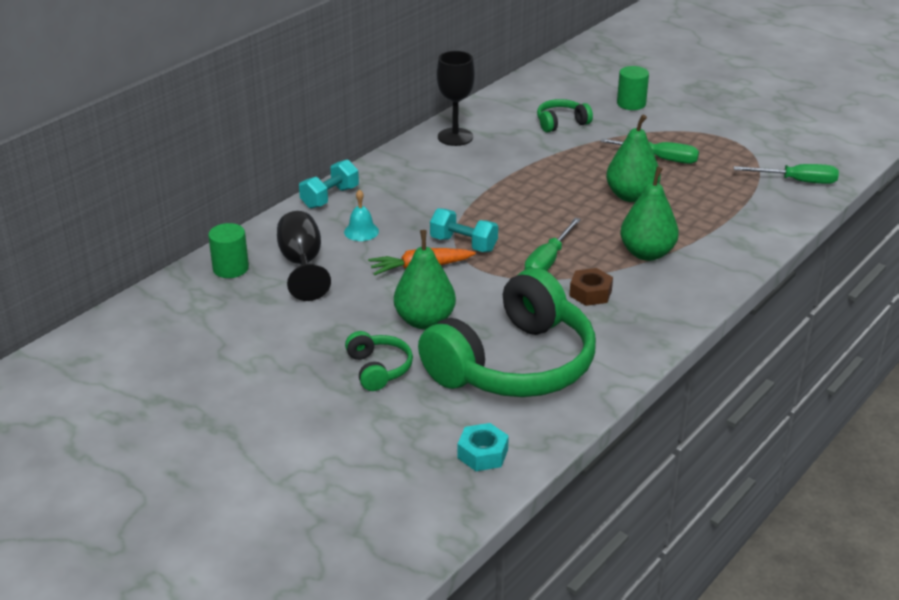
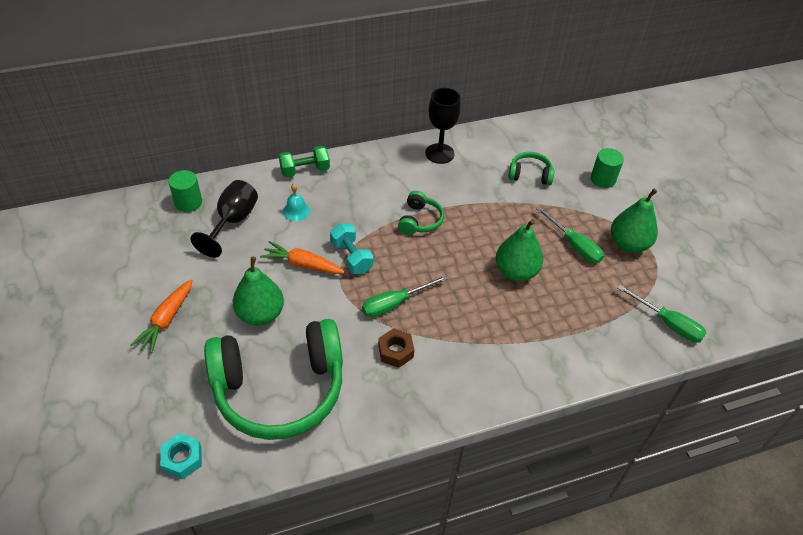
camera: 30 degrees right, 15 degrees up
(329, 365) = (167, 320): none -> orange carrot
(330, 197) = (305, 170): turquoise dumbbell -> green dumbbell
(378, 369) = (192, 341): green headphones -> green headphones (420, 220)
(647, 253) = (474, 335): green pear -> green pear (628, 244)

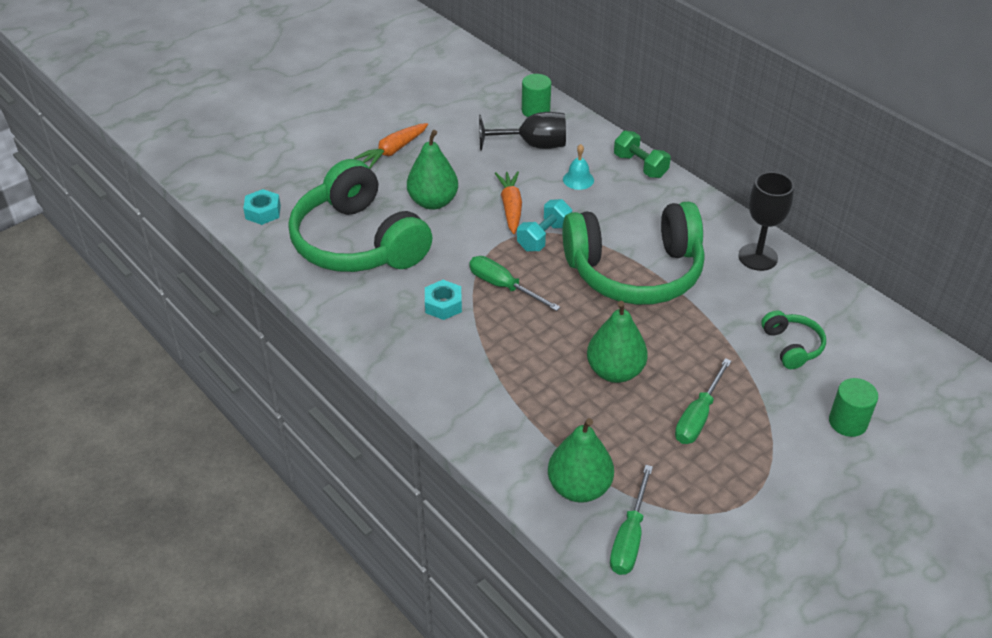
camera: 70 degrees right, 5 degrees down
(167, 320) = (393, 151): orange carrot -> orange carrot turned 45 degrees counterclockwise
(395, 351) = (443, 305): brown nut -> turquoise nut
(420, 220) = (635, 271): green headphones -> green headphones, size x2.34
(628, 244) = (742, 472): green pear -> green pear (579, 487)

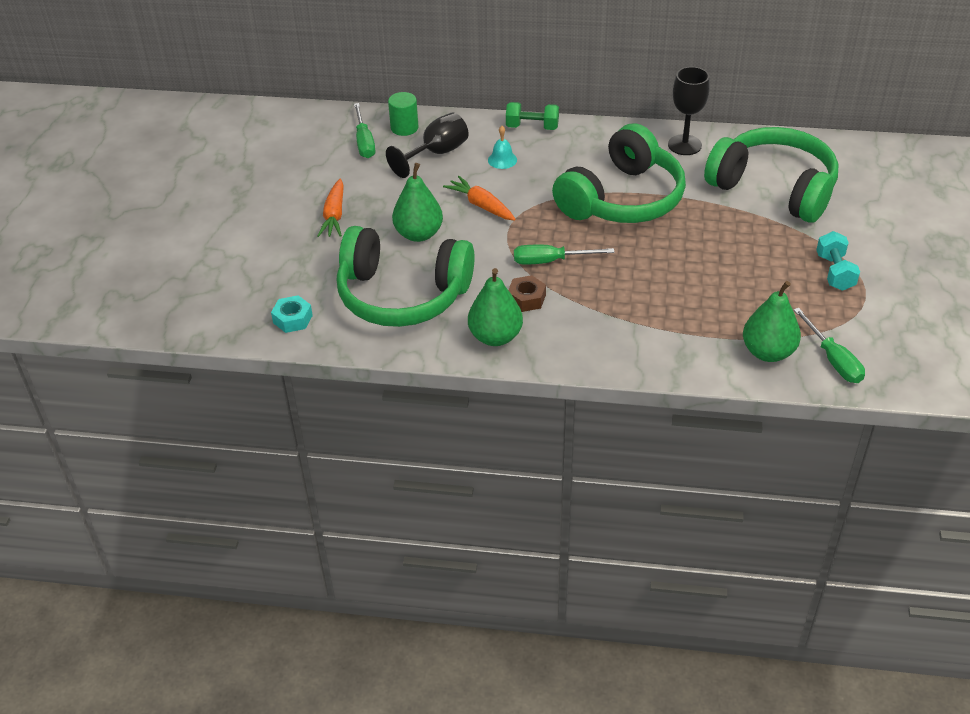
camera: 40 degrees left, 0 degrees up
(443, 305) = (526, 298): turquoise nut -> brown nut
(544, 237) = (532, 212): turquoise dumbbell -> turquoise dumbbell (834, 272)
(615, 371) = (694, 269): green pear -> green pear (495, 337)
(698, 416) = (777, 264): green screwdriver -> green screwdriver (364, 142)
(792, 346) = (774, 188): green headphones -> green headphones, size x2.34
(847, 422) = (858, 213): green cylinder -> none

